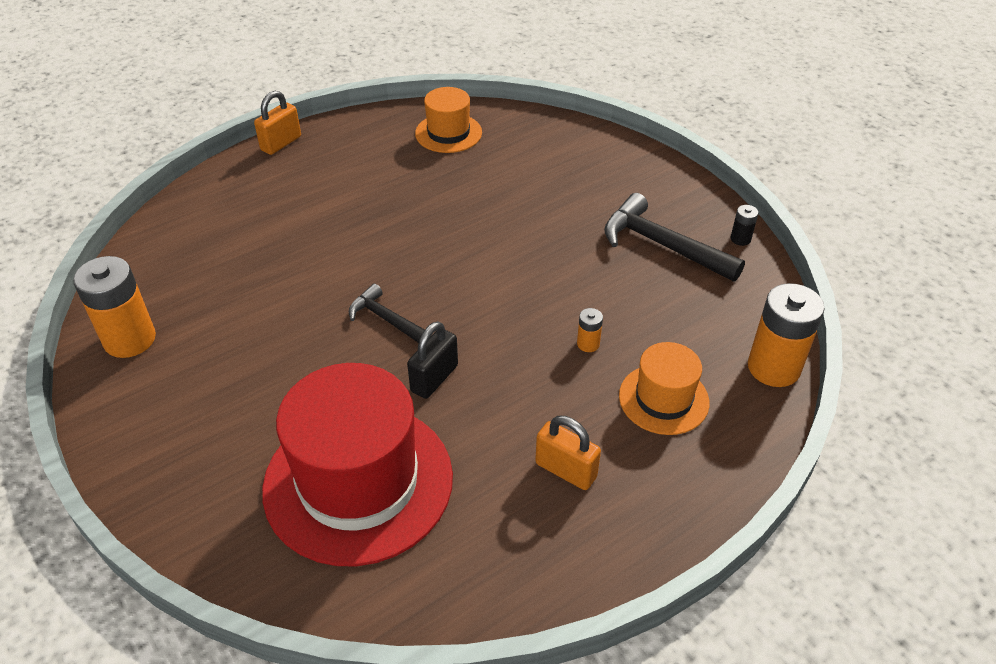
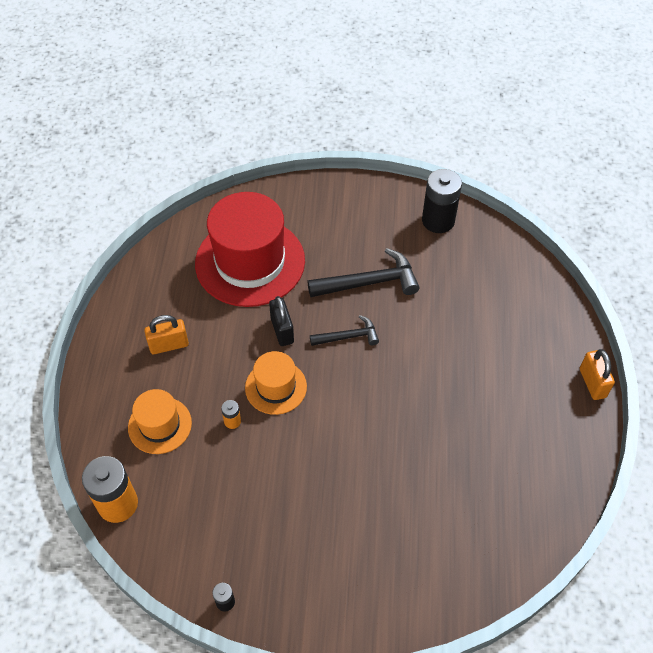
camera: 130 degrees right, 10 degrees up
(130, 339) = (438, 221): orange battery -> black battery
(448, 133) = (522, 503): orange hat -> orange hat (276, 387)
(662, 245) = (269, 541): black hammer -> black hammer (369, 282)

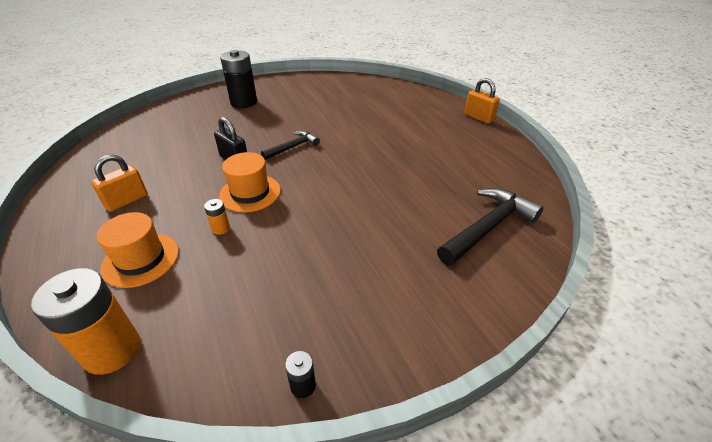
camera: 30 degrees left, 15 degrees down
(250, 262) = (183, 134): red hat -> none
(369, 282) = (288, 118): black hammer -> black hammer (488, 227)
(438, 221) = (315, 83): black battery -> black battery (244, 102)

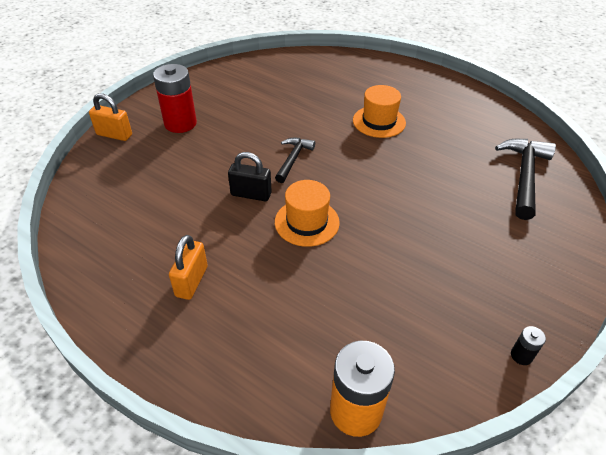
camera: 30 degrees left, 5 degrees up
(141, 259) = (282, 329): orange hat -> orange hat (379, 121)
(221, 228) = (320, 267): orange battery -> none
(244, 102) = (180, 123): black battery -> red battery
(479, 117) = (425, 71): orange padlock -> orange padlock (114, 135)

